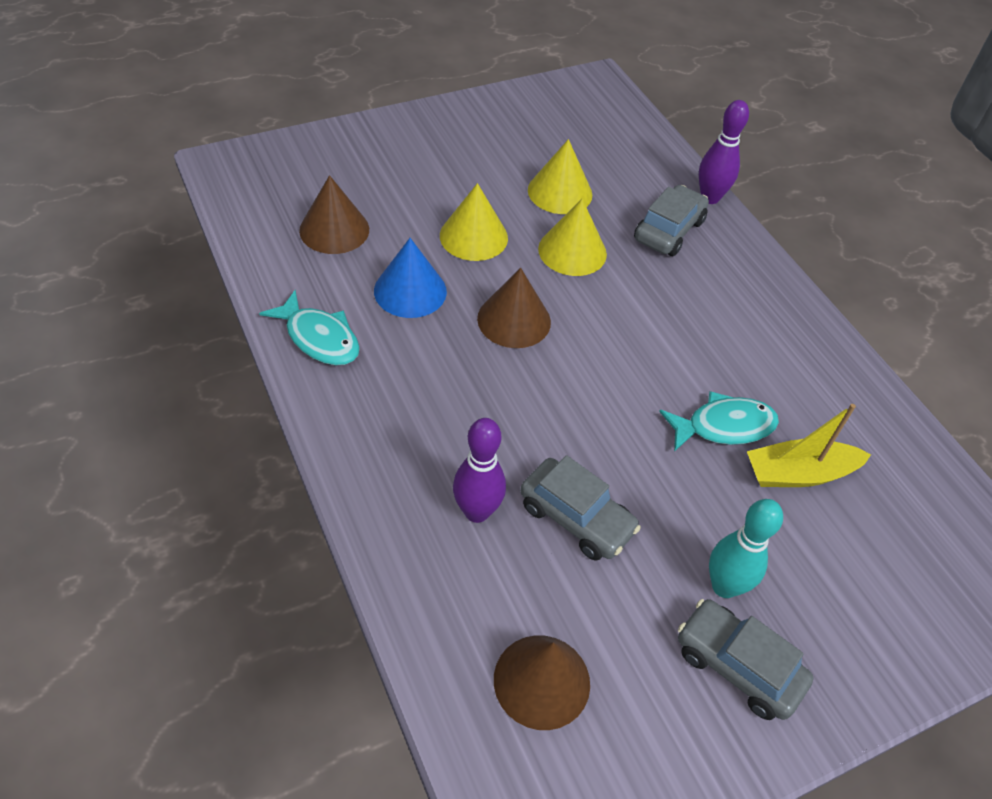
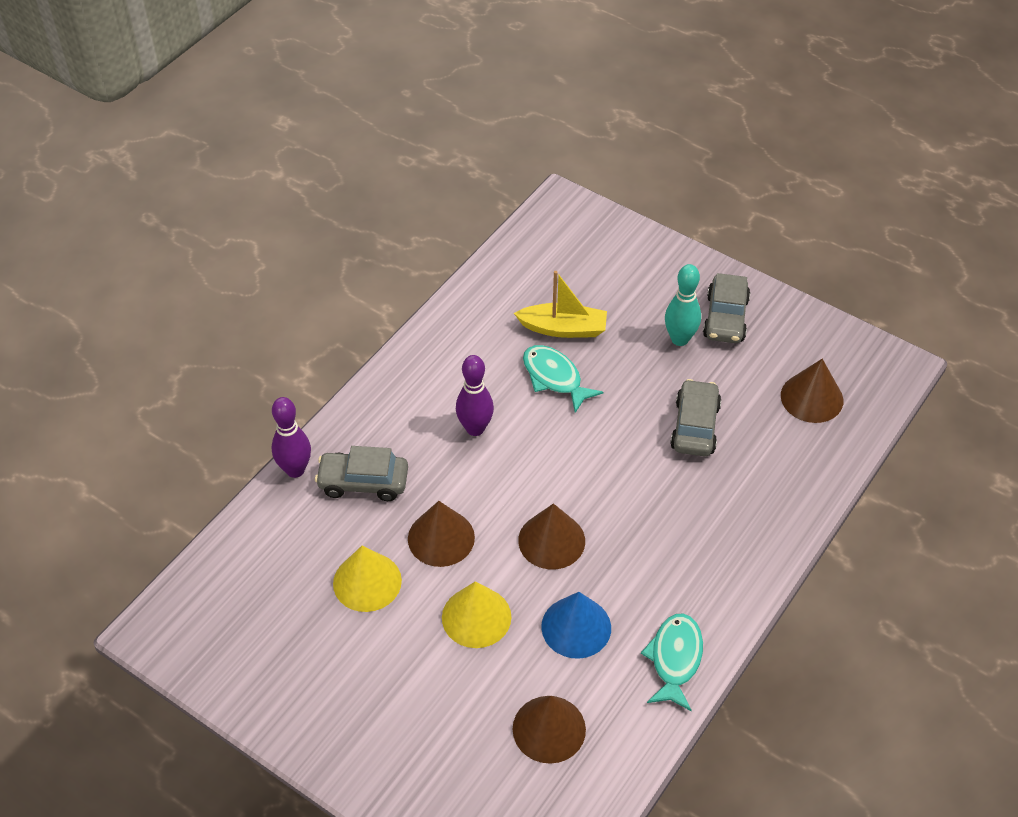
camera: 115 degrees left, 0 degrees up
(476, 511) = (735, 479): purple bowling pin -> purple bowling pin (475, 428)
(572, 251) = (441, 538): yellow cone -> brown cone
(799, 473) = (563, 328): yellow boat -> yellow boat turned 45 degrees counterclockwise

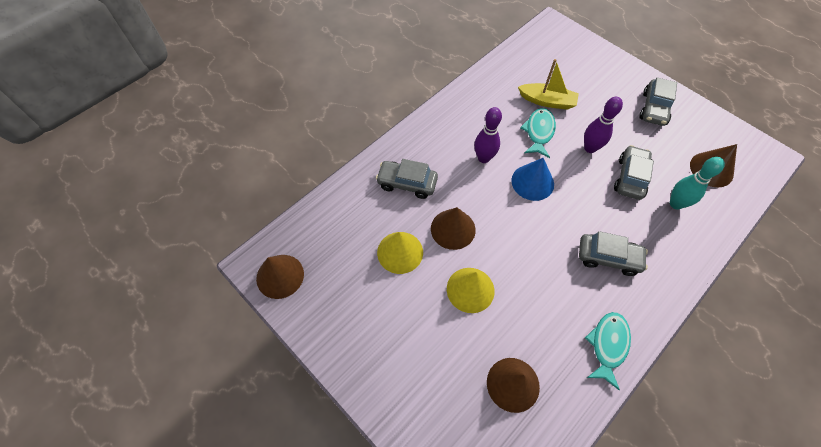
camera: 10 degrees right, 10 degrees up
(295, 470) = (365, 168): purple bowling pin -> purple bowling pin (590, 148)
(551, 540) = (527, 242): brown cone -> brown cone (280, 276)
(554, 378) = (539, 132): turquoise fish -> turquoise fish turned 45 degrees clockwise
(576, 627) = (539, 308): blue cone -> blue cone (532, 182)
(669, 544) = (608, 257): none -> grey car
(680, 339) = (623, 118): turquoise bowling pin -> turquoise bowling pin (676, 204)

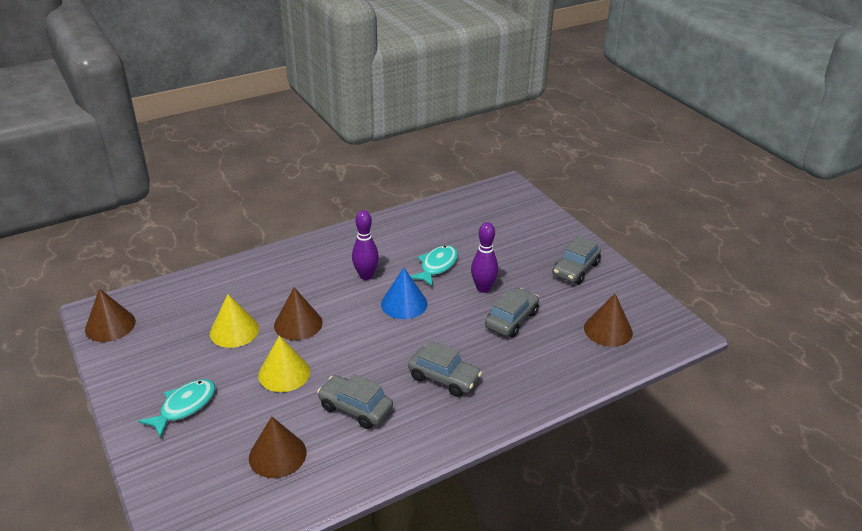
camera: 15 degrees right, 25 degrees down
(407, 183) = (276, 281): grey car -> grey car (355, 408)
(547, 101) = (462, 244): yellow boat -> none
(608, 345) = (396, 447): turquoise fish -> turquoise fish (184, 407)
(676, 204) = (548, 350): turquoise bowling pin -> none

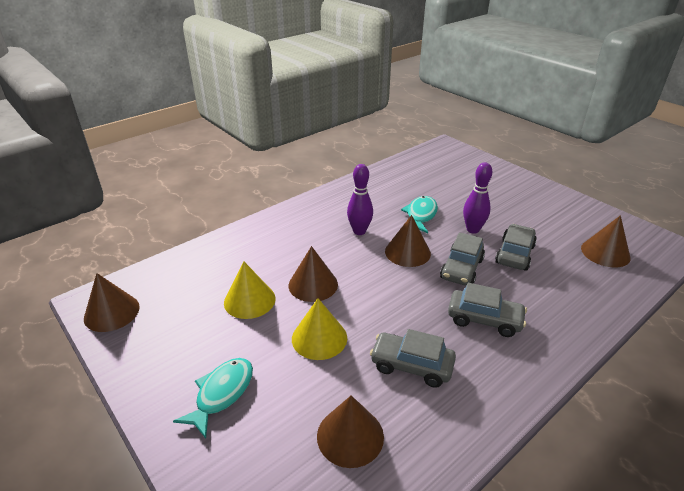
camera: 10 degrees left, 0 degrees up
(404, 303) = (407, 252): blue cone -> brown cone
(575, 269) = (543, 204): grey car -> grey car (461, 269)

